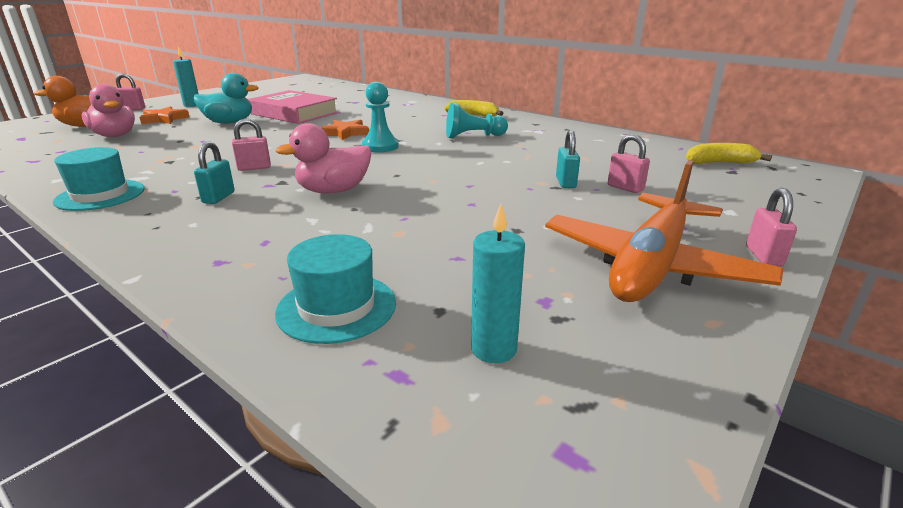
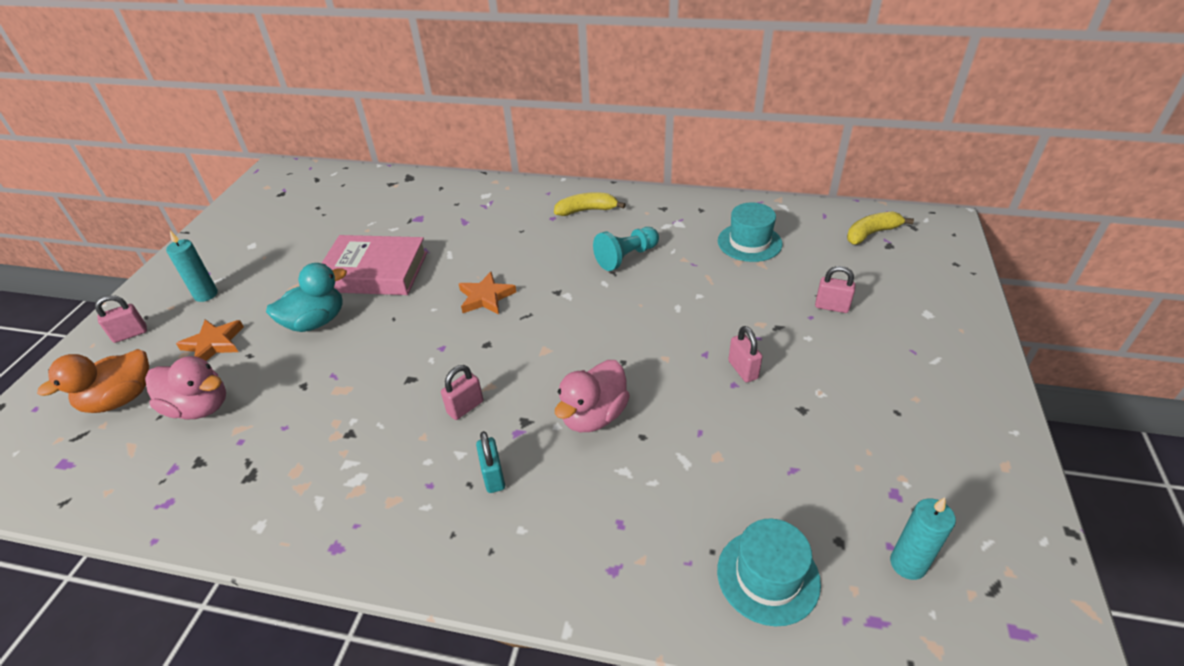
camera: 25 degrees left, 15 degrees up
(100, 195) = (357, 529): turquoise hat -> turquoise hat (749, 242)
(380, 147) = (553, 313): turquoise pawn -> none
(565, 183) = (780, 317): turquoise padlock -> none
(650, 265) = (927, 415): orange plane -> none
(763, 256) = (985, 370): pink padlock -> pink padlock (743, 370)

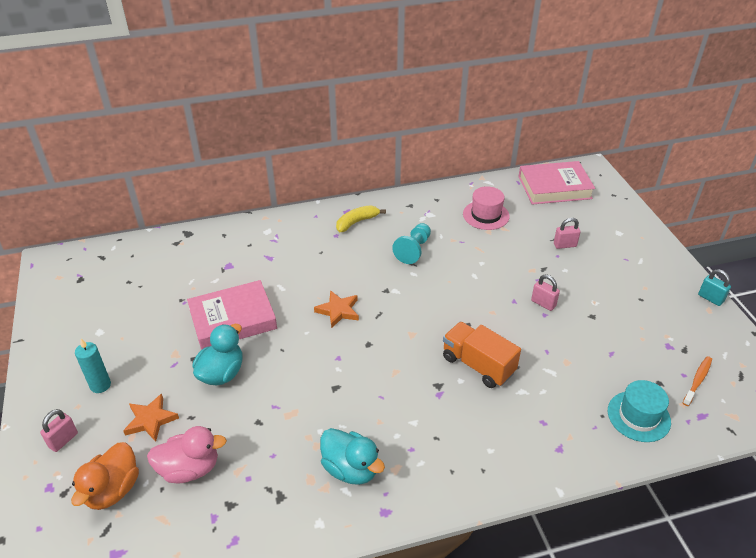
camera: 30 degrees left, 0 degrees up
(345, 478) = (351, 469): none -> turquoise duck
(465, 407) = (391, 391): pink padlock -> none
(493, 476) = (447, 427): turquoise padlock -> turquoise padlock (710, 298)
(593, 416) = (478, 365): pink duck -> orange truck
(749, 242) = (486, 215): turquoise hat -> pink hat
(871, 233) = (554, 187): yellow banana -> pink book
(908, 564) = (697, 380): turquoise candle -> orange toothbrush

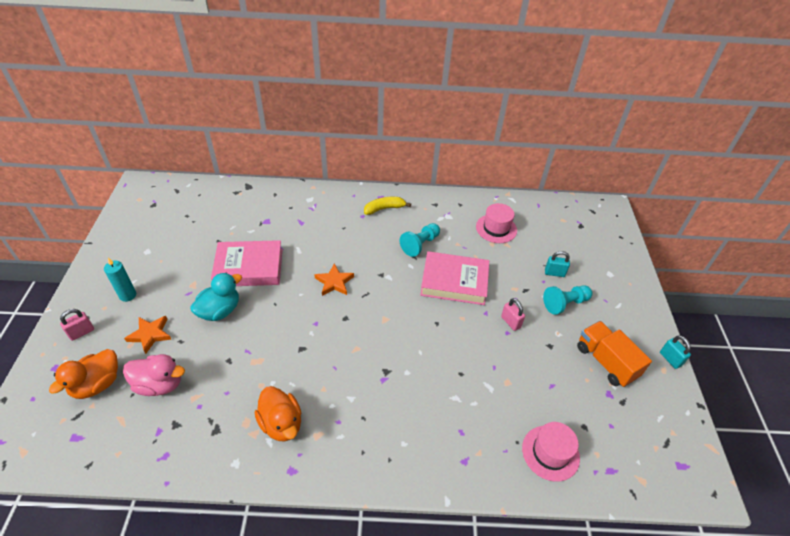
camera: 15 degrees right, 5 degrees up
(351, 469) = (281, 423): turquoise duck -> orange duck
(478, 365) = (428, 363): orange truck -> orange truck (605, 362)
(554, 187) = (569, 217): pink book -> pink book (454, 282)
(564, 245) = (554, 273): pink padlock -> turquoise padlock
(588, 272) = (565, 304): none -> turquoise pawn
(638, 416) = (550, 453): turquoise hat -> pink hat
(697, 380) = (622, 435): orange toothbrush -> none

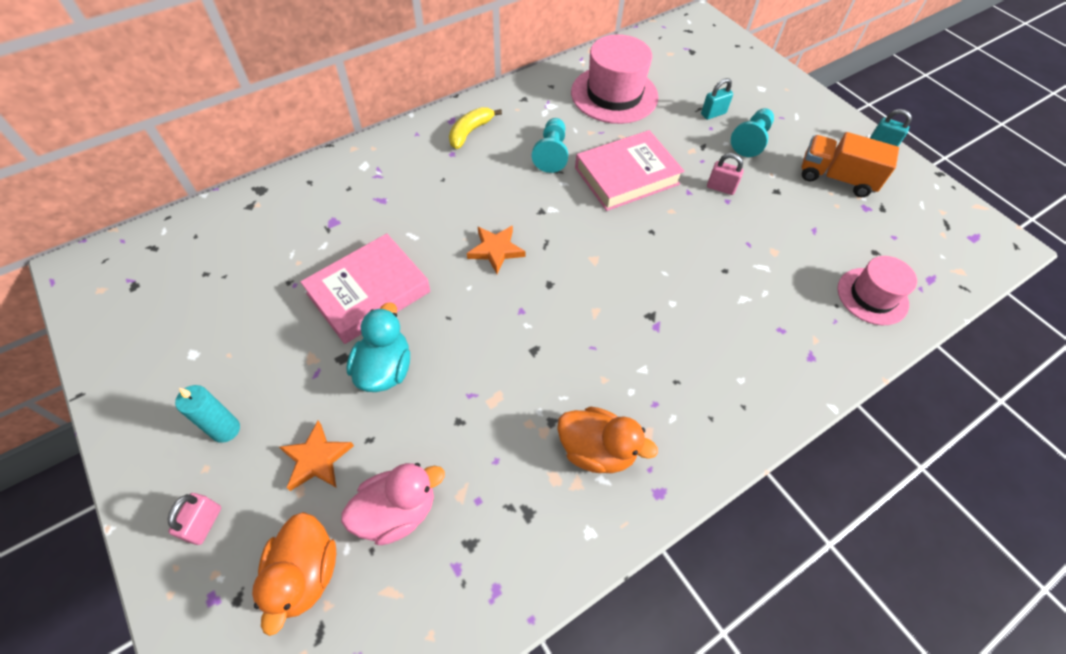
camera: 35 degrees left, 10 degrees up
(496, 228) = (614, 94): pink hat -> pink hat, size x1.59

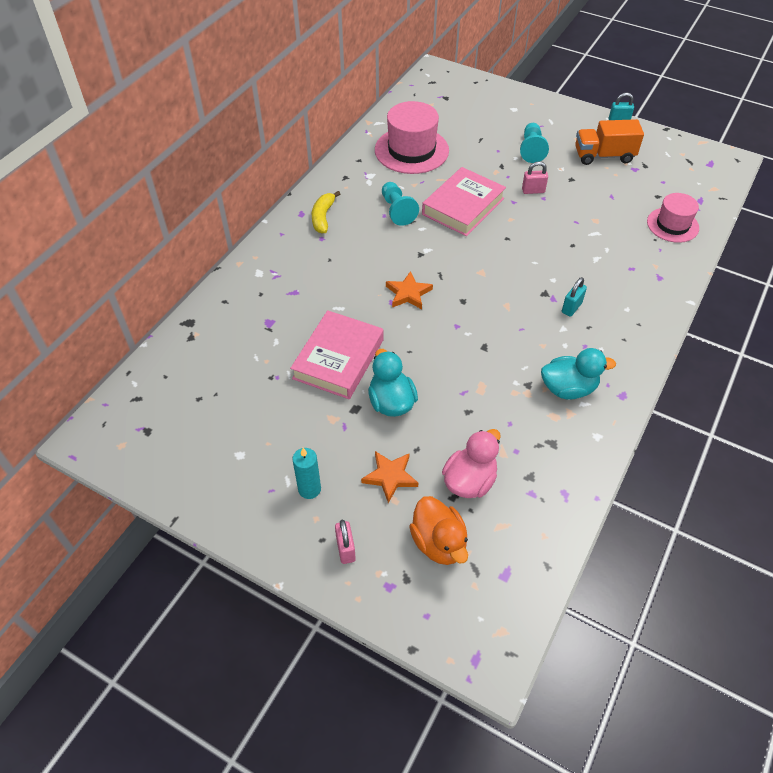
camera: 25 degrees left, 5 degrees down
(597, 450) = (568, 388): orange duck -> turquoise duck
(713, 114) = (493, 139): turquoise padlock -> turquoise padlock (571, 308)

